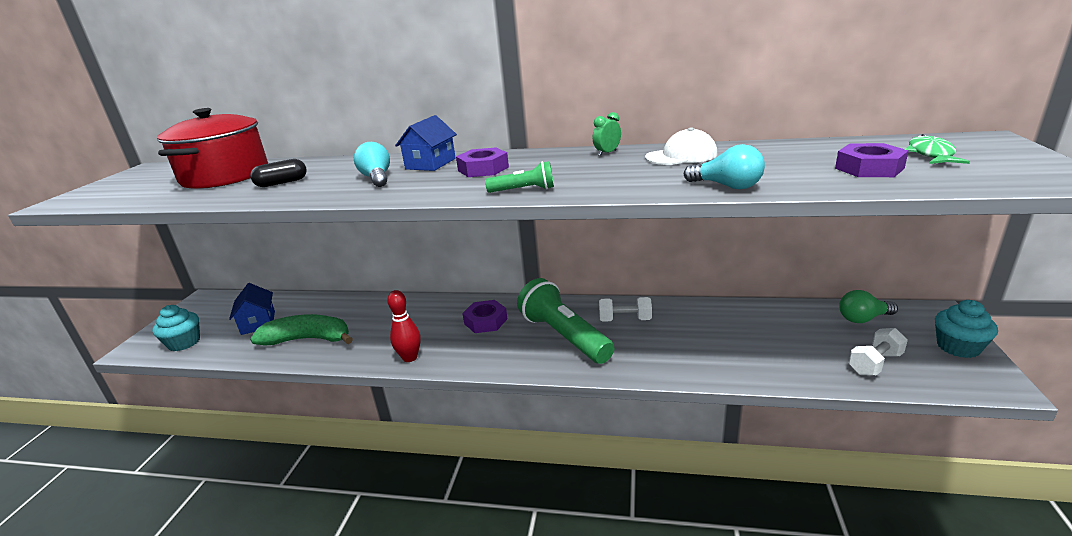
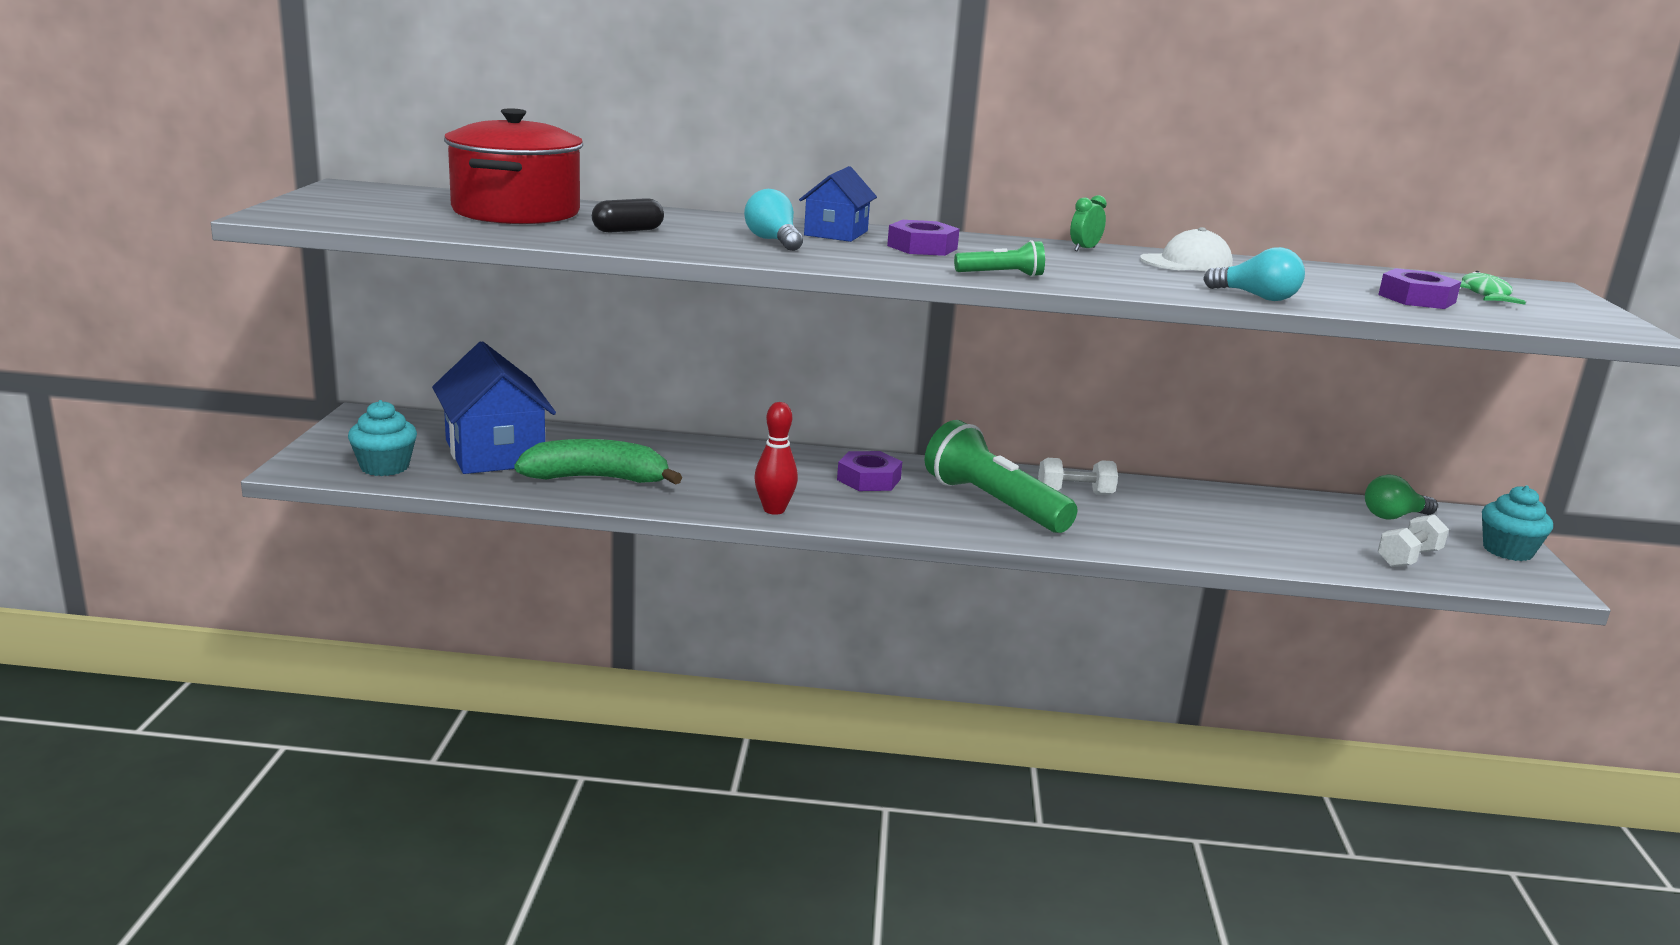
camera: 10 degrees left, 5 degrees down
(258, 322) = (495, 453): blue house -> blue house, size x1.71

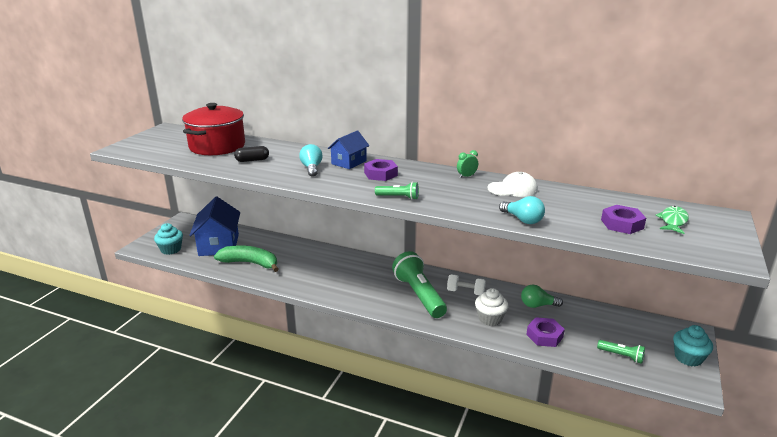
camera: 20 degrees right, 5 degrees up
(774, 510) = (313, 289): red bowling pin -> none
(869, 479) = (370, 274): purple nut -> purple nut (544, 336)
(1152, 527) = (490, 318): none -> white cupcake
(1393, 516) = (635, 325): green light bulb -> green light bulb (537, 305)
(1408, 558) = (621, 356): white dumbbell -> green flashlight

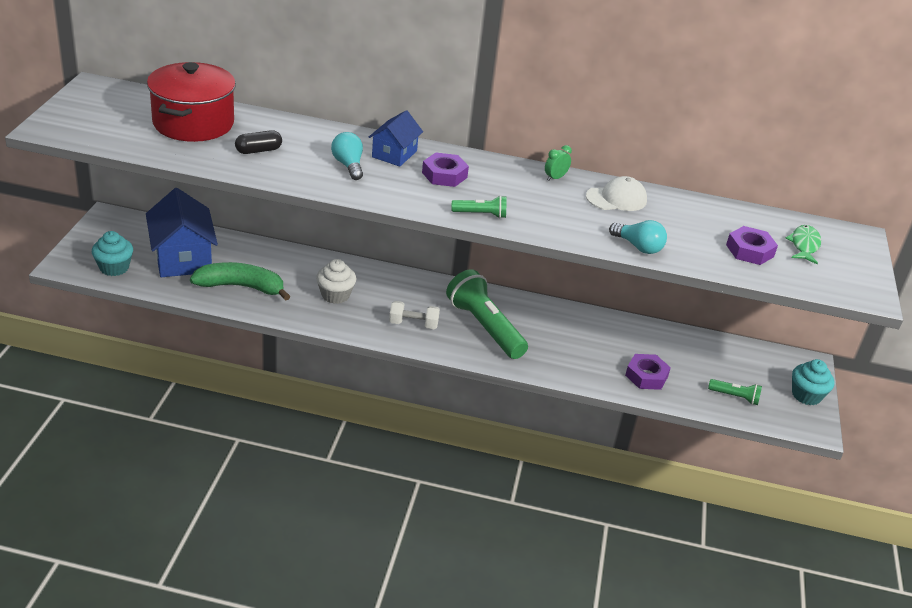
camera: 15 degrees left, 10 degrees up
(465, 292) = (542, 321): white dumbbell -> white dumbbell (413, 324)
(490, 318) = (579, 356): white cupcake -> white cupcake (335, 295)
(537, 305) = (632, 336): green light bulb -> none

